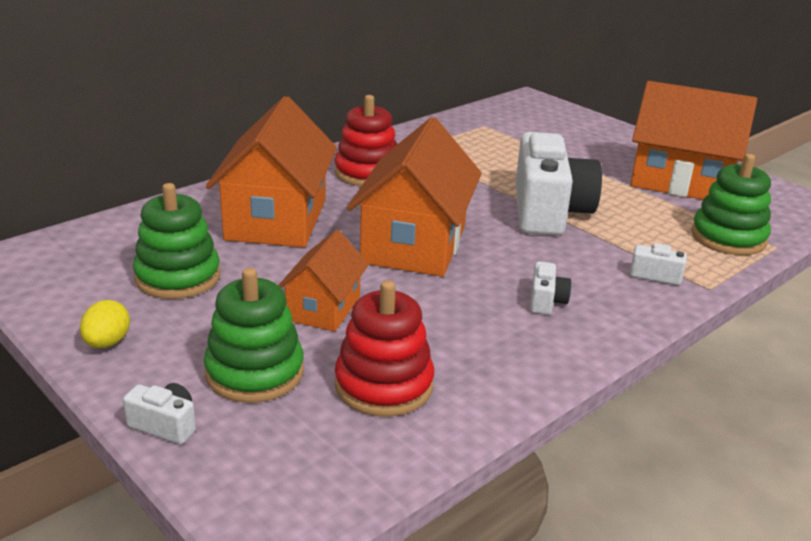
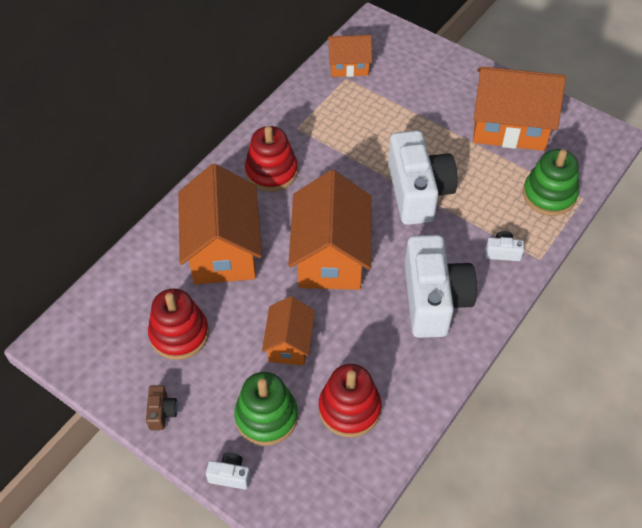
camera: 10 degrees left, 25 degrees up
(107, 343) = (162, 412): yellow egg -> brown camera
(178, 277) = (179, 334): green stacking toy -> red stacking toy
(491, 119) = (349, 66): none -> orange house
(546, 301) = (434, 299): white camera -> white camera, size x2.47

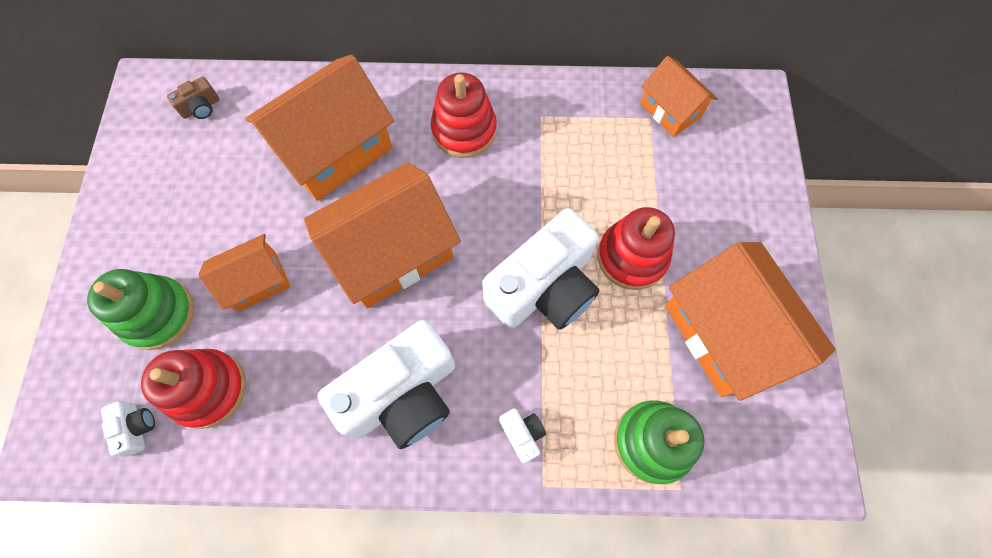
camera: 55 degrees right, 15 degrees up
(162, 412) = (117, 220): brown camera -> brown camera (201, 107)
(179, 334) = (212, 178): red stacking toy -> red stacking toy (632, 257)
(230, 475) = (75, 323): white camera -> white camera (137, 428)

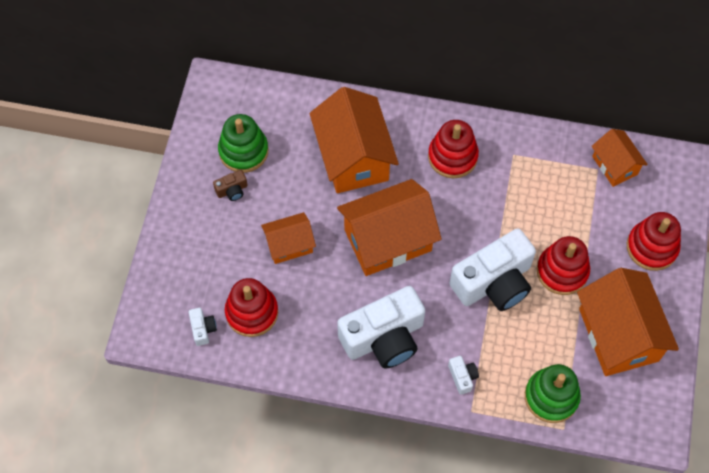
camera: 10 degrees right, 5 degrees down
(158, 314) = (219, 256): green stacking toy -> green stacking toy (243, 151)
(201, 107) = (255, 108): brown camera -> brown camera (232, 190)
(335, 150) = (353, 157): orange house -> orange house turned 75 degrees counterclockwise
(740, 206) = (652, 247): none -> red stacking toy

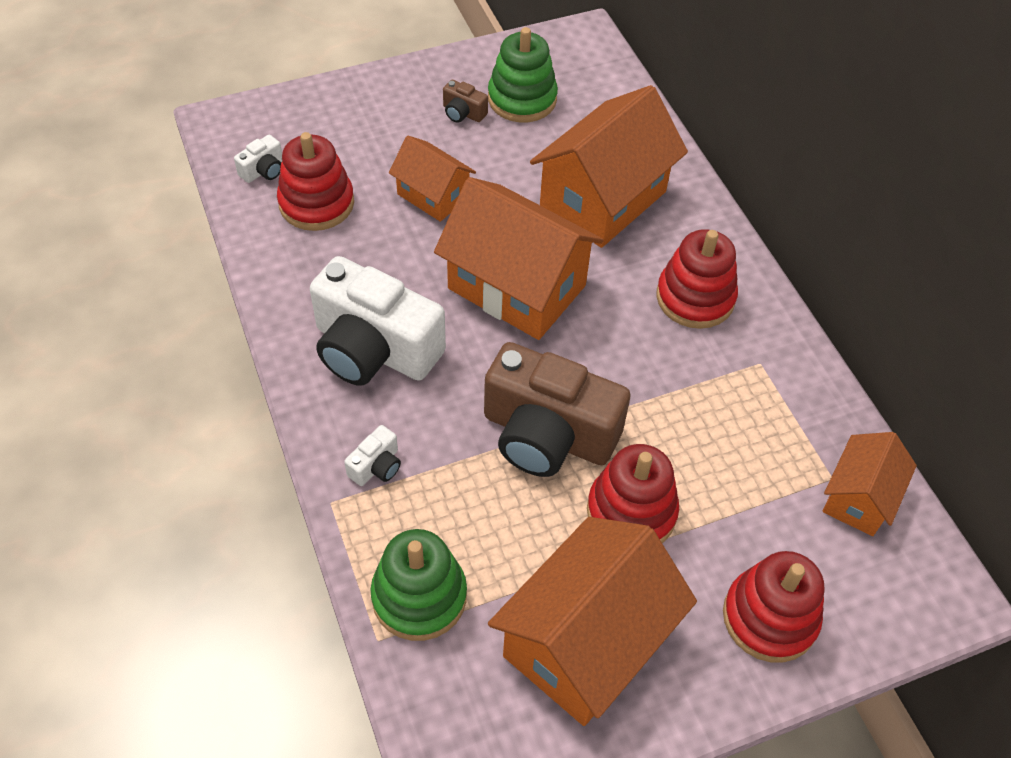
camera: 55 degrees right, 10 degrees down
(494, 282) = (547, 434): white camera -> brown camera

